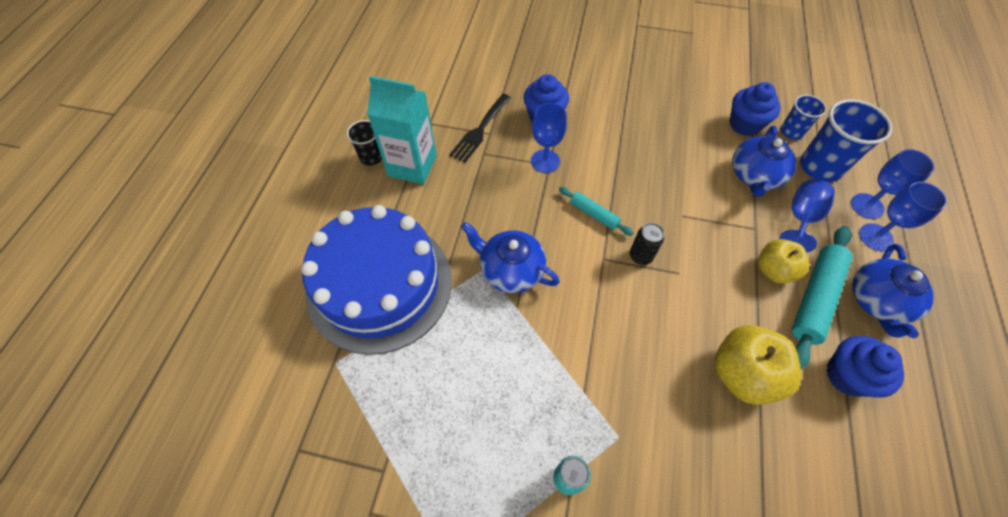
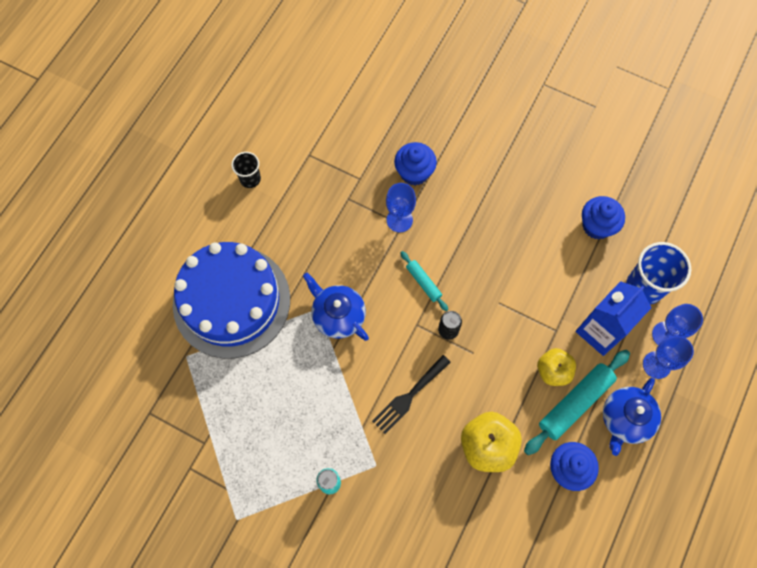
camera: 15 degrees right, 10 degrees up
(412, 166) = (283, 196): turquoise carton -> none
(480, 130) = (351, 173): black fork -> black fork (409, 396)
(755, 176) = (580, 281): blue teapot -> none
(791, 132) = (637, 244): blue cup -> none
(800, 218) = (600, 331): blue goblet -> blue carton

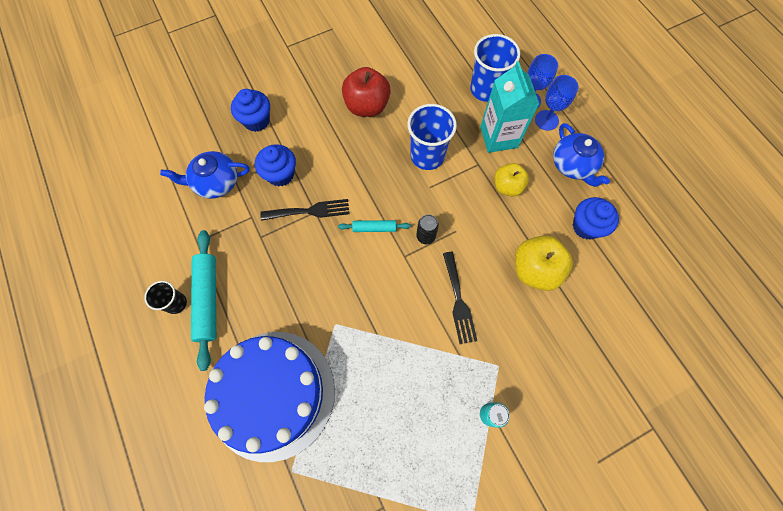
camera: 55 degrees left, 0 degrees up
(338, 315) = (352, 311): blue teapot -> blue teapot (216, 182)
(399, 220) = (310, 211): blue goblet -> black fork
(528, 280) = (427, 156): none -> blue cup
(537, 194) = (367, 106): none -> red apple
(575, 403) = (540, 189): turquoise rolling pin -> turquoise rolling pin (208, 300)
(597, 226) = (420, 87): blue cupcake -> blue cupcake (256, 120)
(600, 331) = (498, 137): blue carton -> turquoise carton

